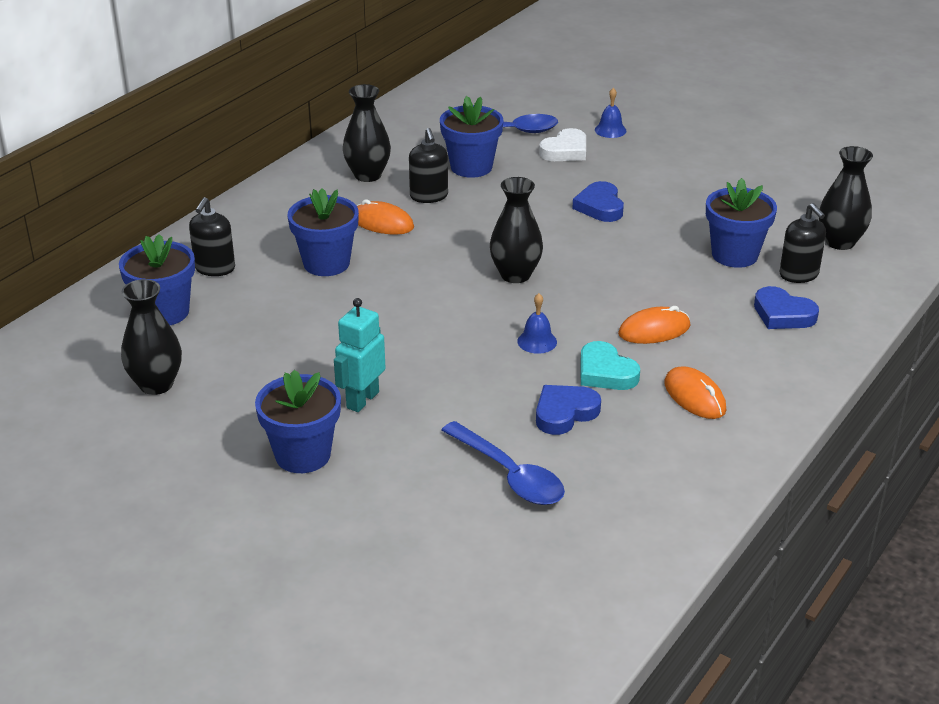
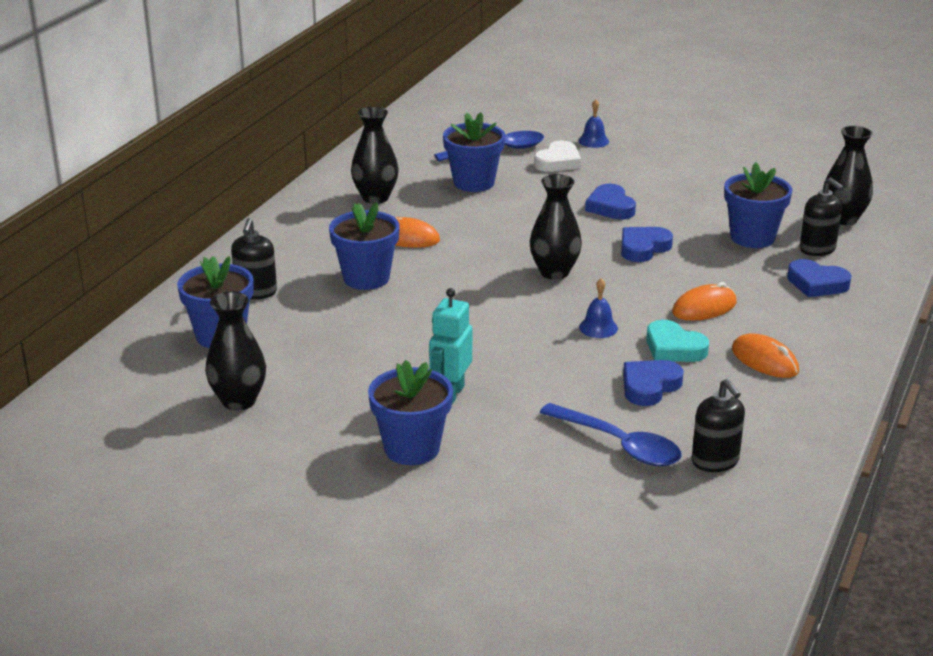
camera: 10 degrees left, 5 degrees down
(429, 196) = (443, 211): black soap dispenser -> black soap dispenser (715, 461)
(616, 256) = (643, 248): none -> blue heart

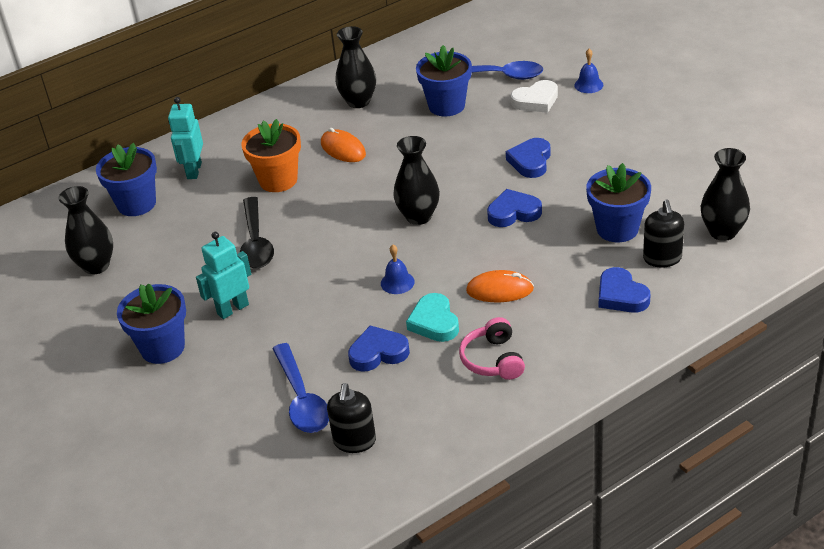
camera: 35 degrees right, 10 degrees up
(256, 292) = (194, 171): black soap dispenser -> turquoise robot
(366, 278) = (278, 180): blue flower pot -> orange flower pot
(406, 334) = (256, 242): none -> black spoon
(764, 360) = (493, 360): orange mouse -> pink headphones

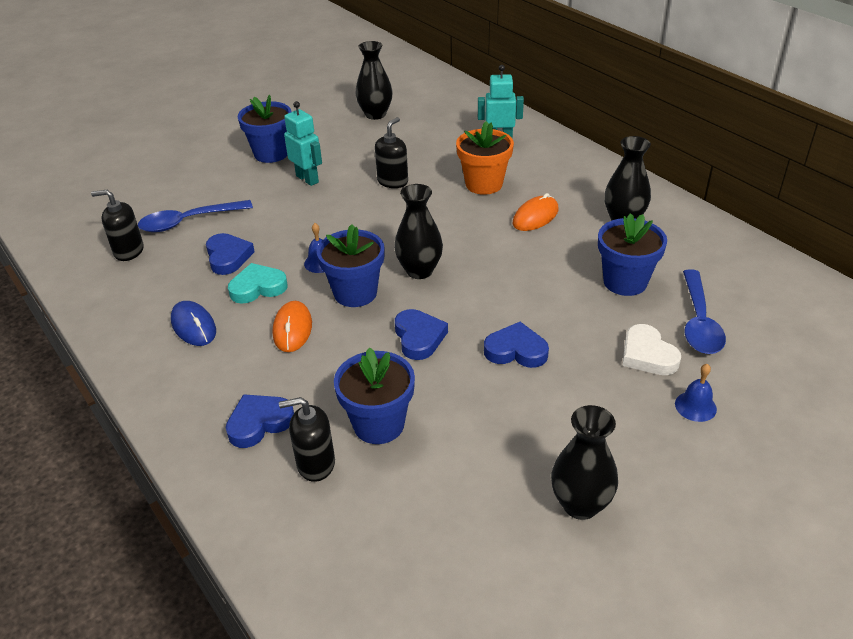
camera: 85 degrees right, 0 degrees up
(136, 204) = (453, 120): blue flower pot -> blue flower pot (355, 293)
(256, 242) = (393, 181): black spoon -> black soap dispenser
(493, 360) = (193, 326): pink headphones -> blue mouse
(722, 232) = (357, 532): black vase -> black vase (580, 504)

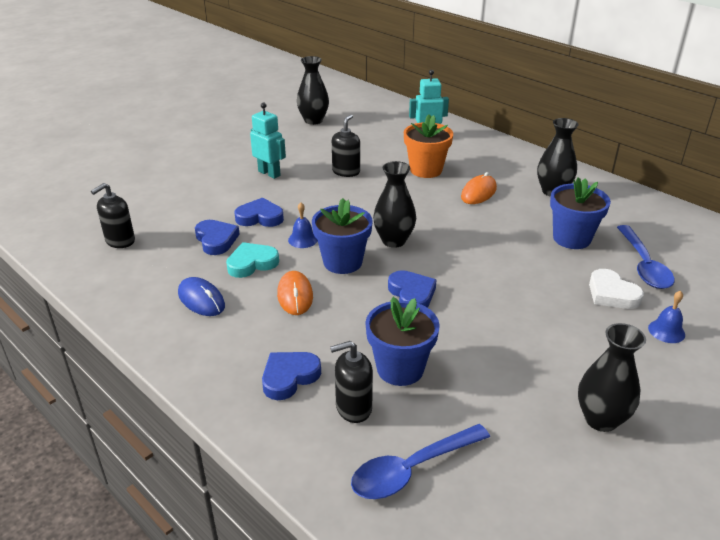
camera: 10 degrees left, 5 degrees down
(129, 251) = (120, 241): black soap dispenser -> black soap dispenser turned 45 degrees counterclockwise
(188, 222) = (170, 213): blue spoon -> blue spoon (412, 469)
(271, 153) = (230, 155): blue flower pot -> none
(516, 350) = (500, 298): blue heart -> blue heart (260, 217)

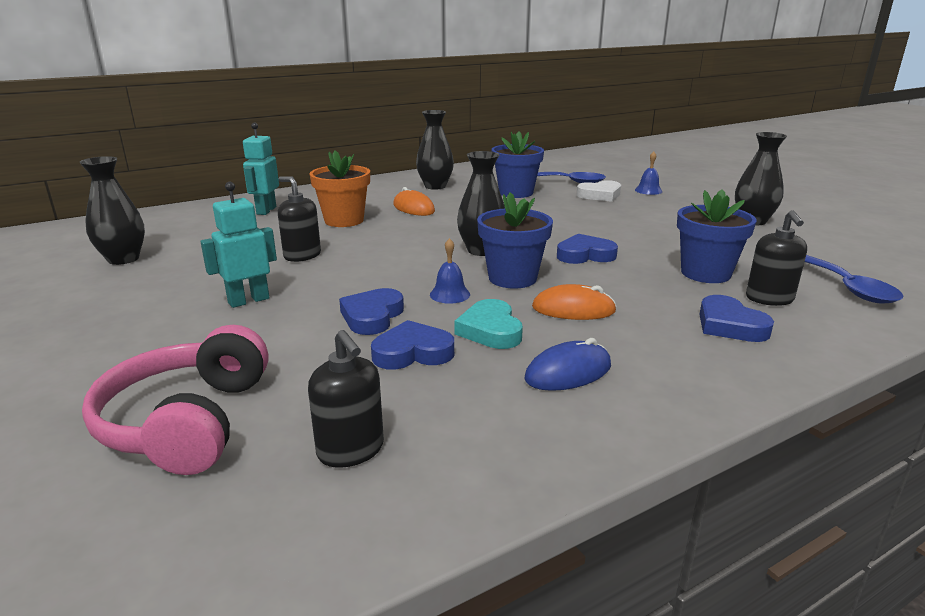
camera: 75 degrees left, 10 degrees down
(141, 194) = (187, 422): none -> pink headphones

